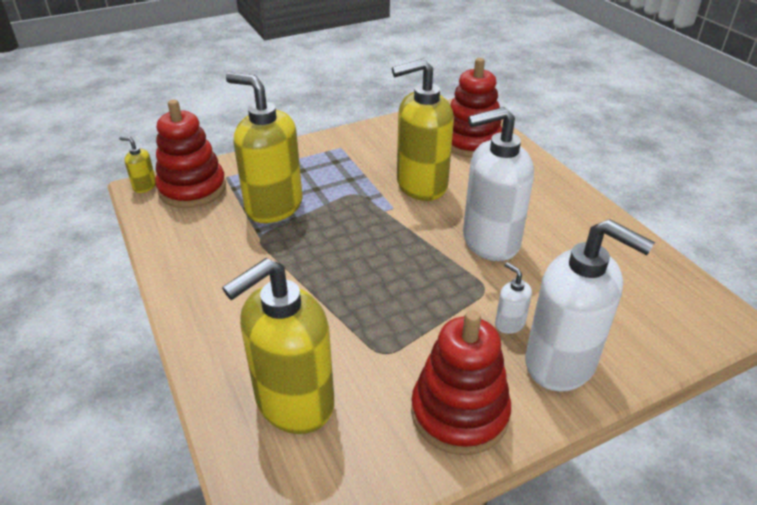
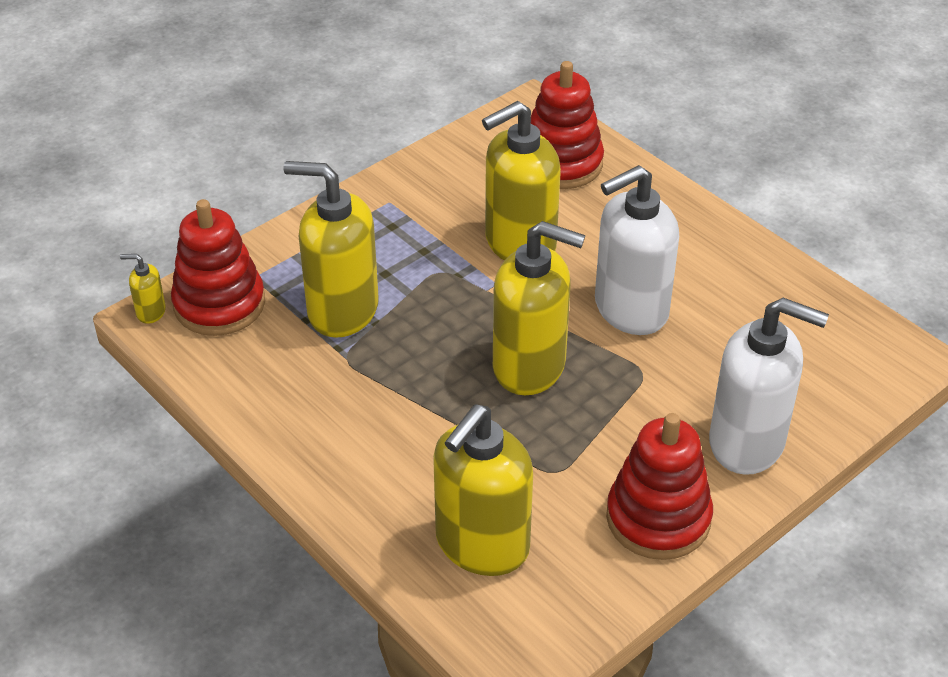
camera: 15 degrees left, 5 degrees up
(395, 268) = (530, 366): none -> yellow soap dispenser
(509, 323) = (682, 409): white soap dispenser -> none

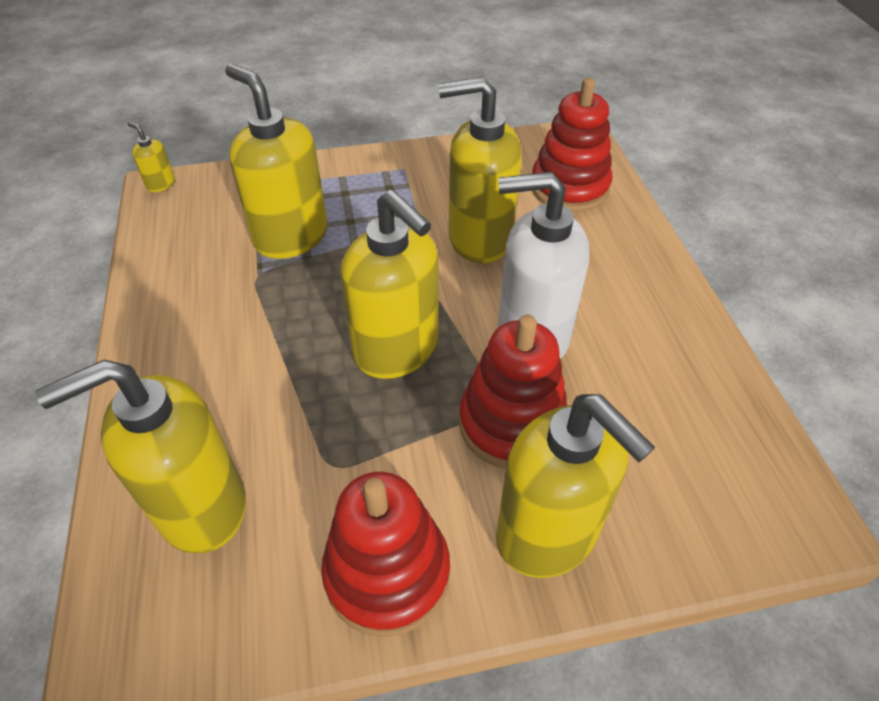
camera: 30 degrees right, 5 degrees up
(219, 304) = (210, 197): red stacking toy -> red stacking toy (512, 424)
(747, 443) = (547, 533): white soap dispenser -> yellow soap dispenser

